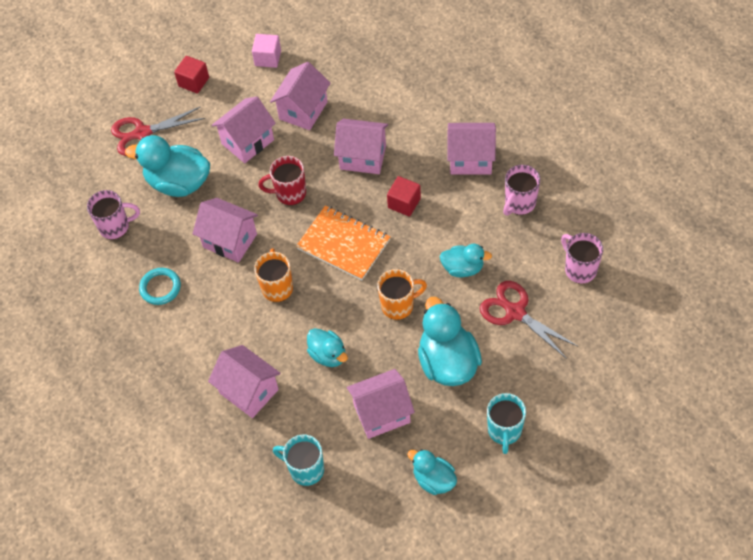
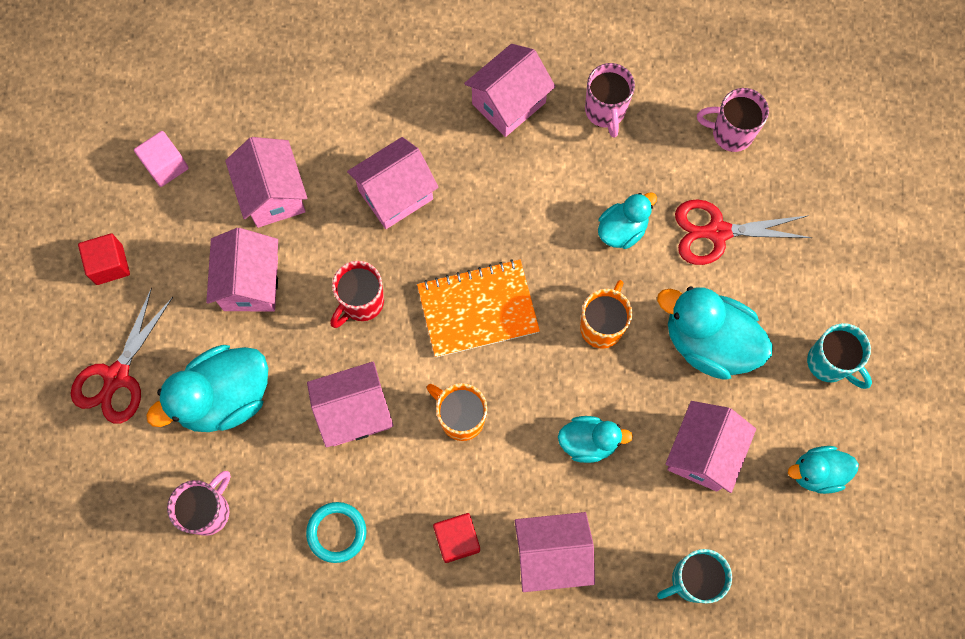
camera: 50 degrees left, 15 degrees up
(404, 203) = (492, 209): red cube -> red cube (457, 539)

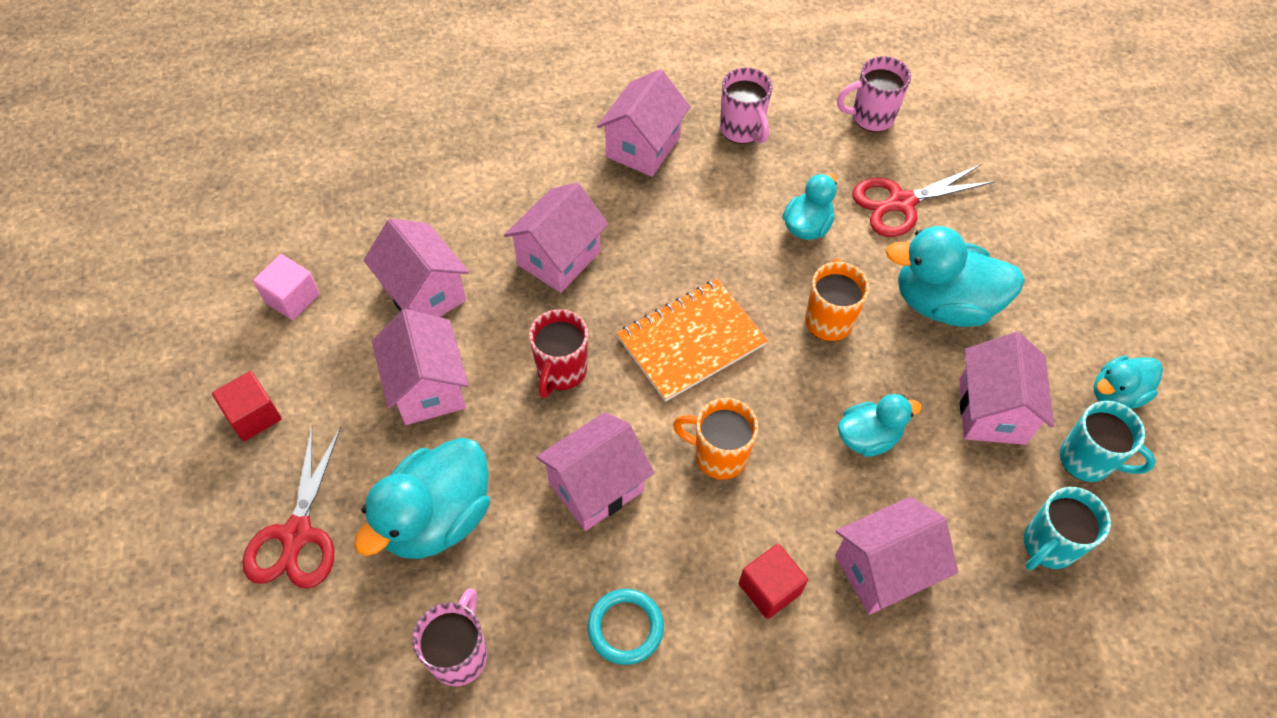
camera: 20 degrees left, 15 degrees down
(829, 363) = (1071, 288): turquoise mug -> turquoise mug (1087, 460)

